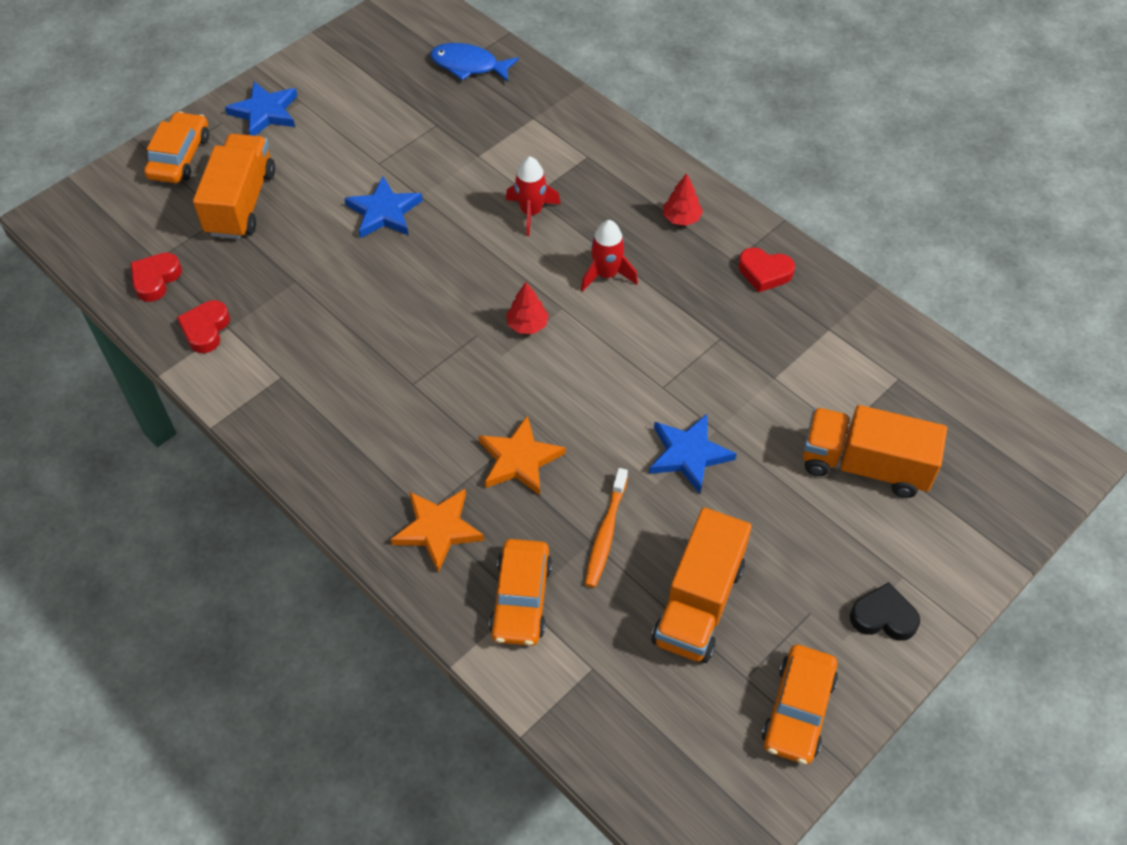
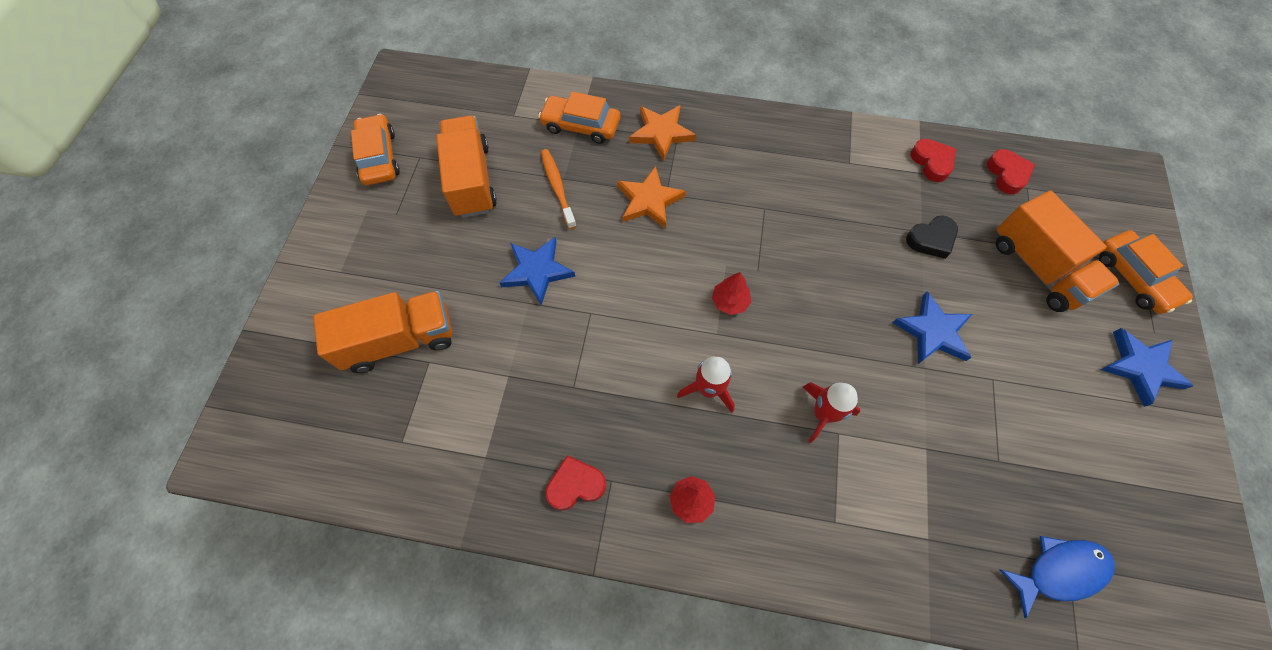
camera: 145 degrees right, 10 degrees up
(521, 599) = (581, 125): orange car -> orange car turned 45 degrees counterclockwise
(883, 617) = (344, 237): black heart -> black heart (931, 239)

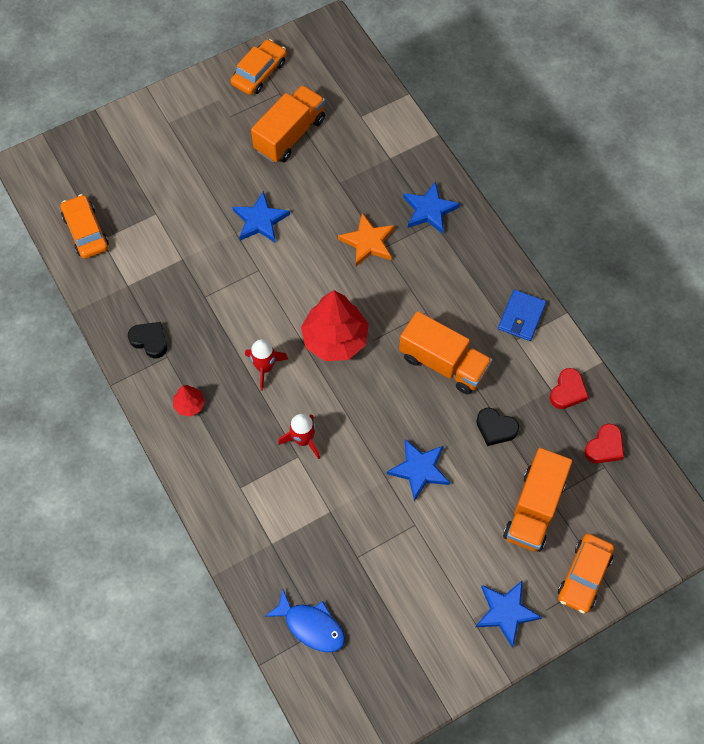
camera: 50 degrees right, 0 degrees up
(399, 340) = (155, 188): orange truck -> orange truck (443, 363)
(557, 187) = (329, 184): orange toothbrush -> none
(575, 485) = (150, 341): red heart -> black heart
(581, 125) = (390, 160): orange car -> orange car (86, 231)
(661, 133) = (429, 210): orange star -> blue star
(730, 301) = (335, 339): red tree -> red tree, size x2.15
(829, 143) = (521, 317): none -> blue wallet

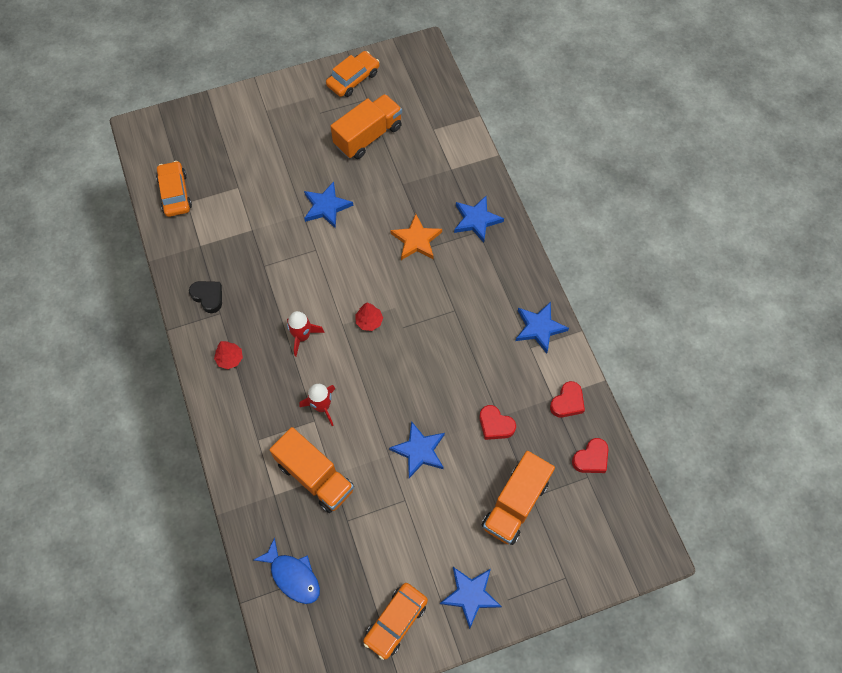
camera: 10 degrees right, 0 degrees up
(335, 339) = (369, 321): red tree -> red tree, size x0.47
(443, 363) = (460, 358): orange truck -> orange truck (315, 476)
(495, 428) = (495, 425): black heart -> red heart
(521, 317) = (539, 328): blue wallet -> blue star
(584, 575) = (548, 574): orange car -> orange car (396, 621)

